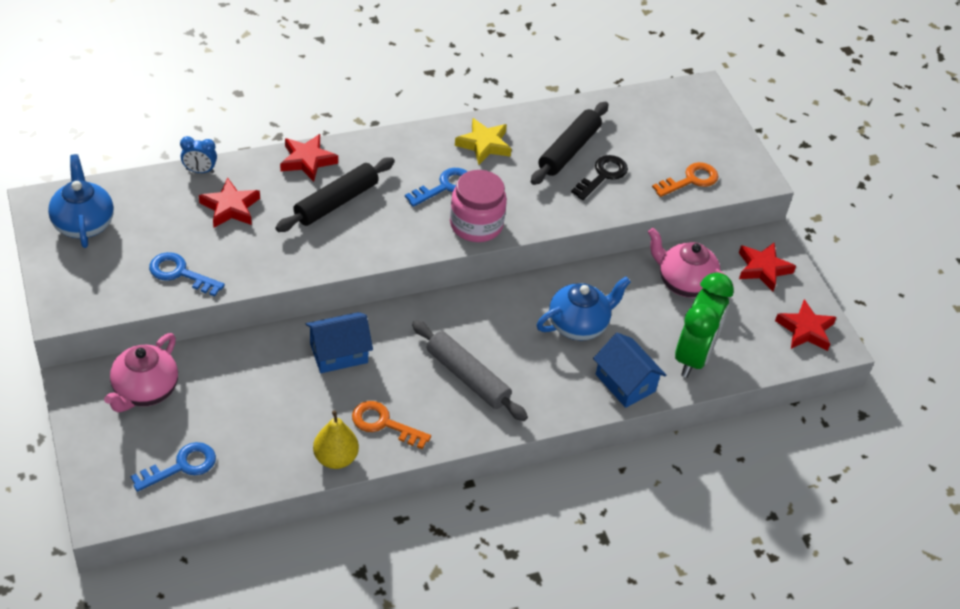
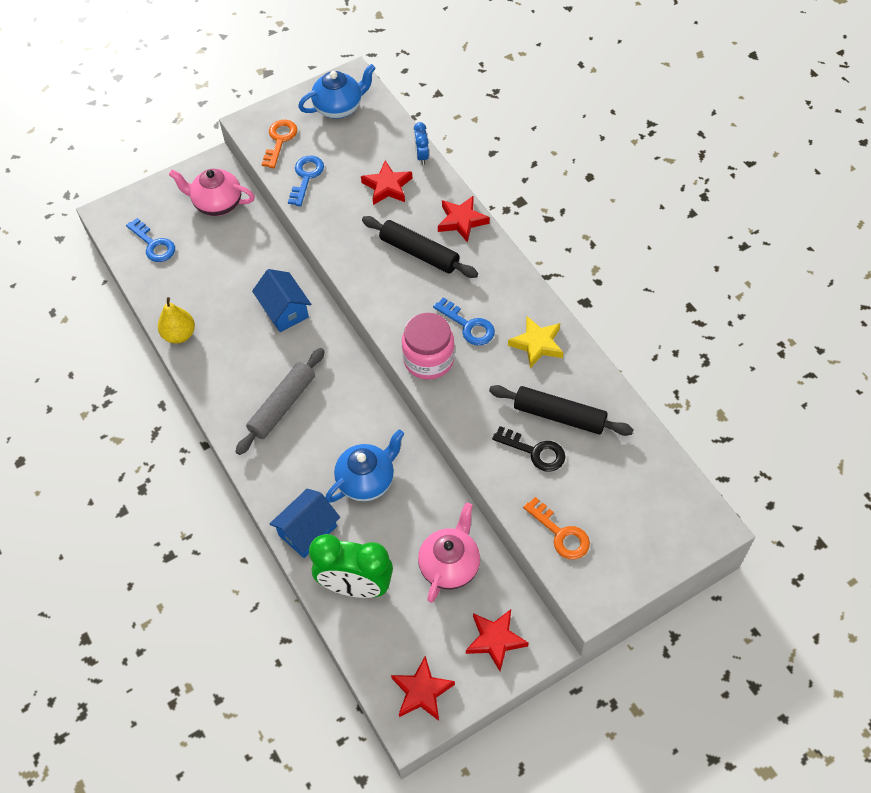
camera: 85 degrees right, 10 degrees up
(384, 424) = (220, 358): orange key -> orange key (280, 140)
(578, 325) = (367, 480): blue teapot -> blue teapot turned 90 degrees counterclockwise

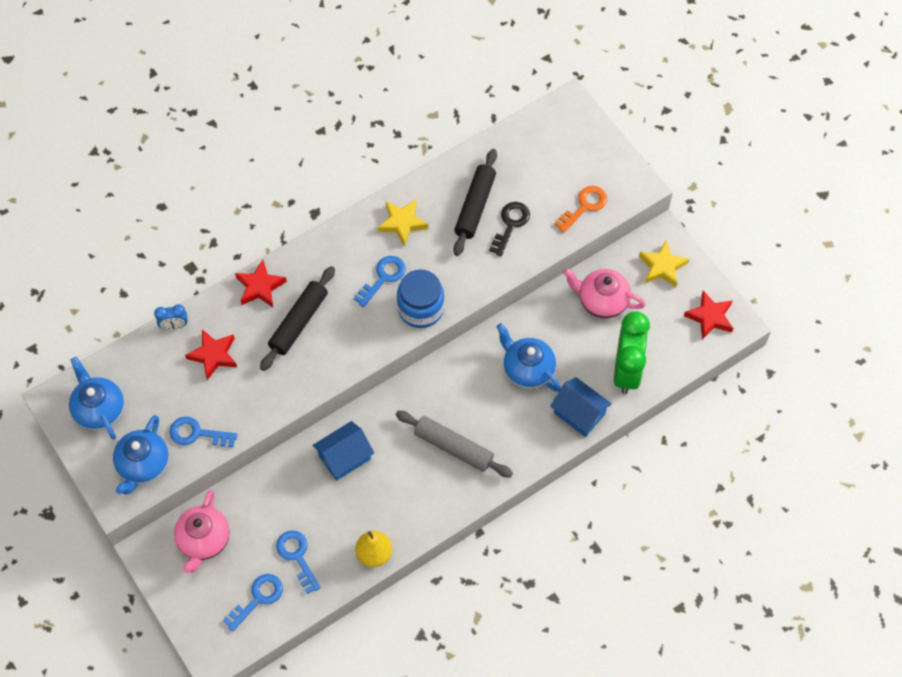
camera: 95 degrees left, 5 degrees up
(188, 273) = (297, 556): none -> blue key
(280, 140) = (143, 465): orange key -> blue teapot
(428, 359) = (421, 309): pink jar -> blue jar
(495, 640) = (662, 267): red star -> yellow star

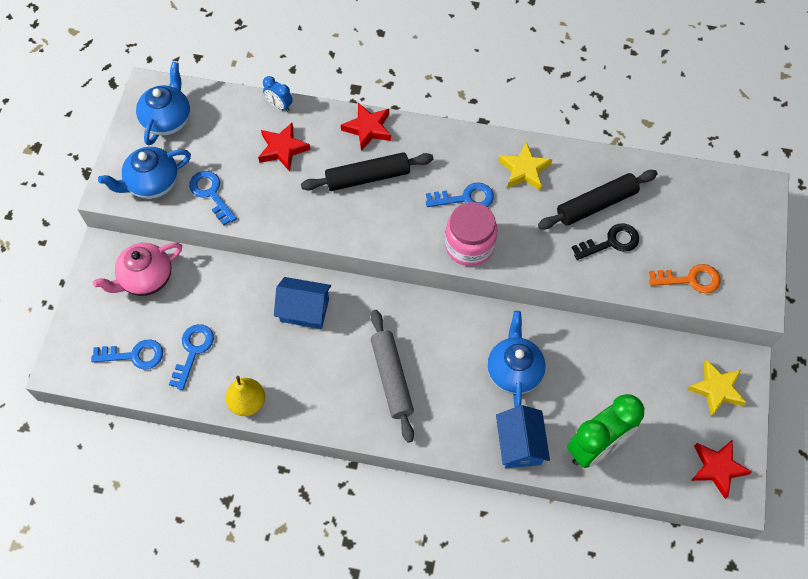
camera: 45 degrees right, 0 degrees up
(421, 309) = (469, 246): blue jar -> pink jar
(602, 301) = (633, 371): pink teapot -> none

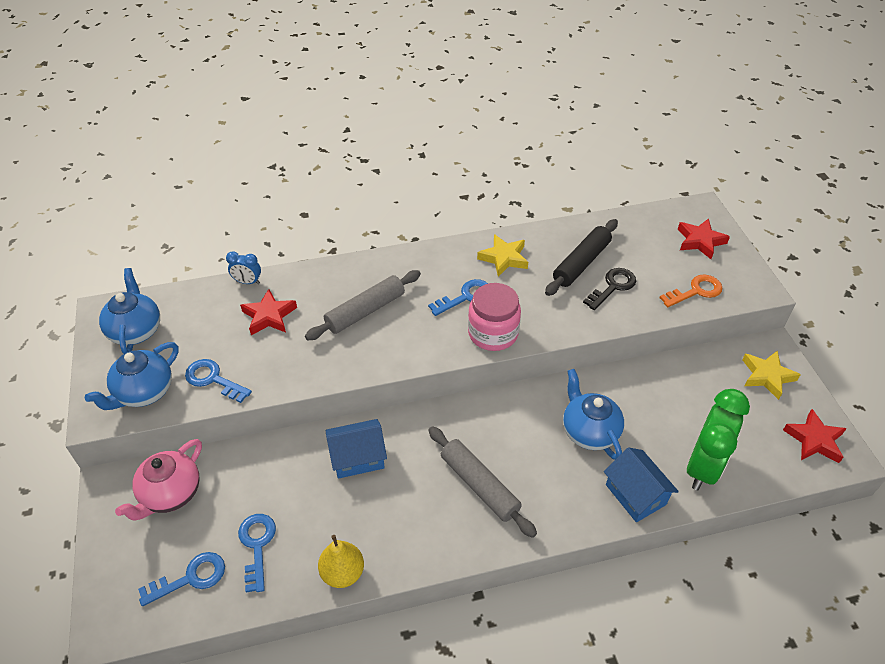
camera: 25 degrees left, 15 degrees down
(367, 177) = (365, 311): black rolling pin -> grey rolling pin
(368, 128) = (344, 273): red star -> red star (700, 241)

